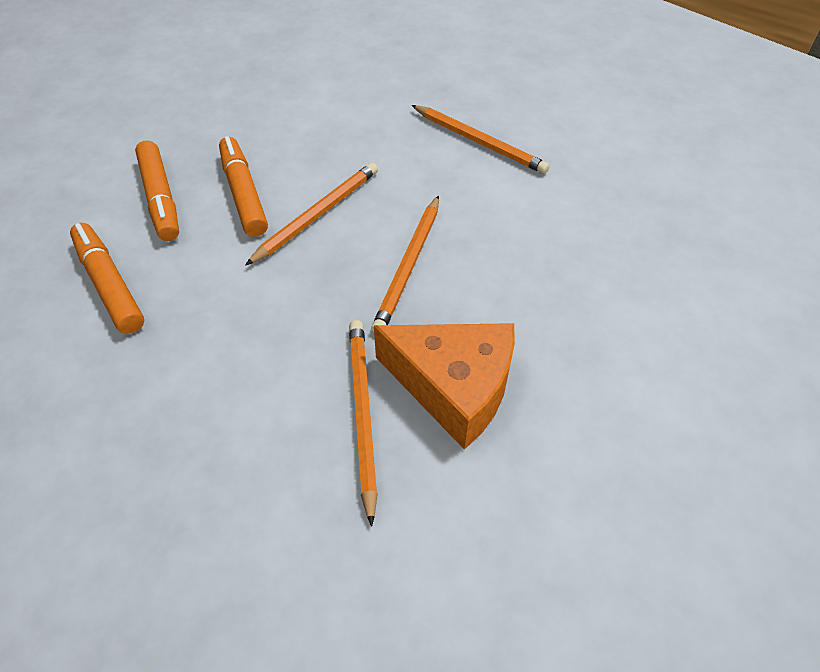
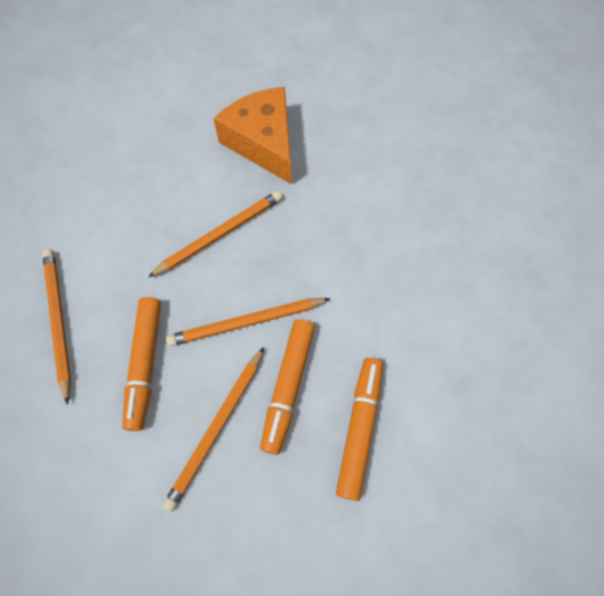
camera: 145 degrees left, 15 degrees up
(109, 284) = (434, 348): orange marker -> orange marker (145, 364)
(362, 413) = (322, 157): orange pencil -> orange pencil (217, 428)

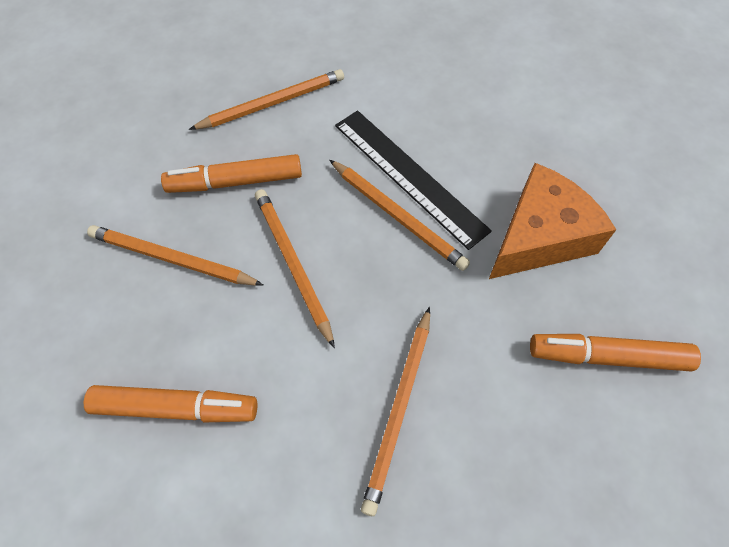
camera: 80 degrees right, 5 degrees down
(182, 218) = (409, 176): none -> black ruler
(288, 387) = (221, 320): orange marker -> orange marker (607, 356)
(382, 263) = (399, 409): none -> orange pencil

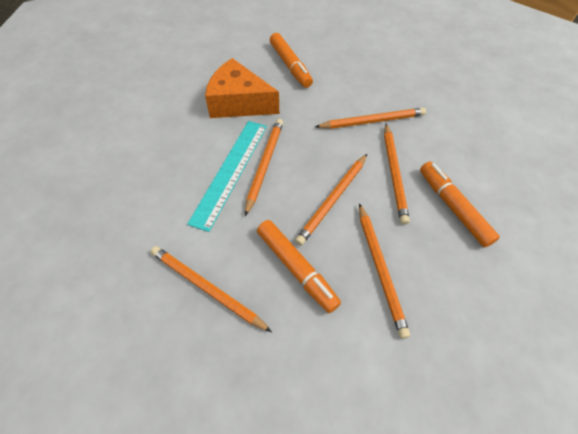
camera: 120 degrees left, 5 degrees down
(280, 368) = (394, 174): none -> orange pencil
(409, 176) = (230, 171): black ruler -> turquoise ruler

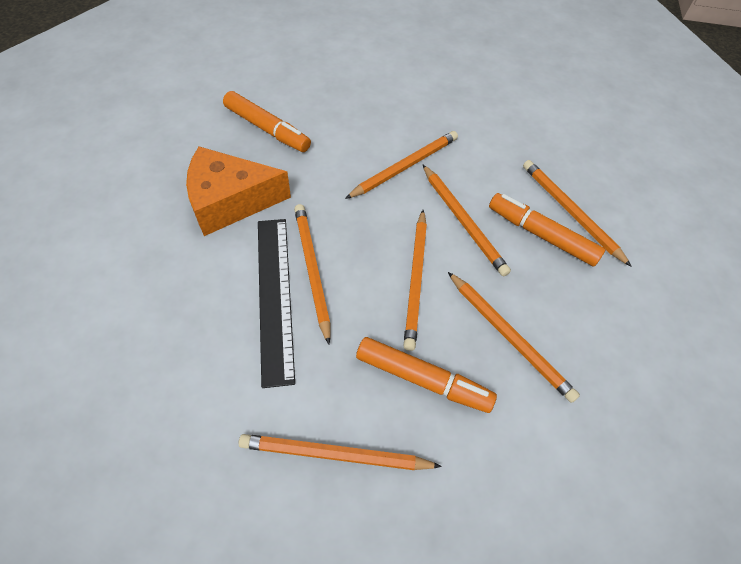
camera: 30 degrees left, 0 degrees up
(230, 171) = (274, 296): turquoise ruler -> black ruler
(489, 200) = (570, 212): none -> orange pencil

